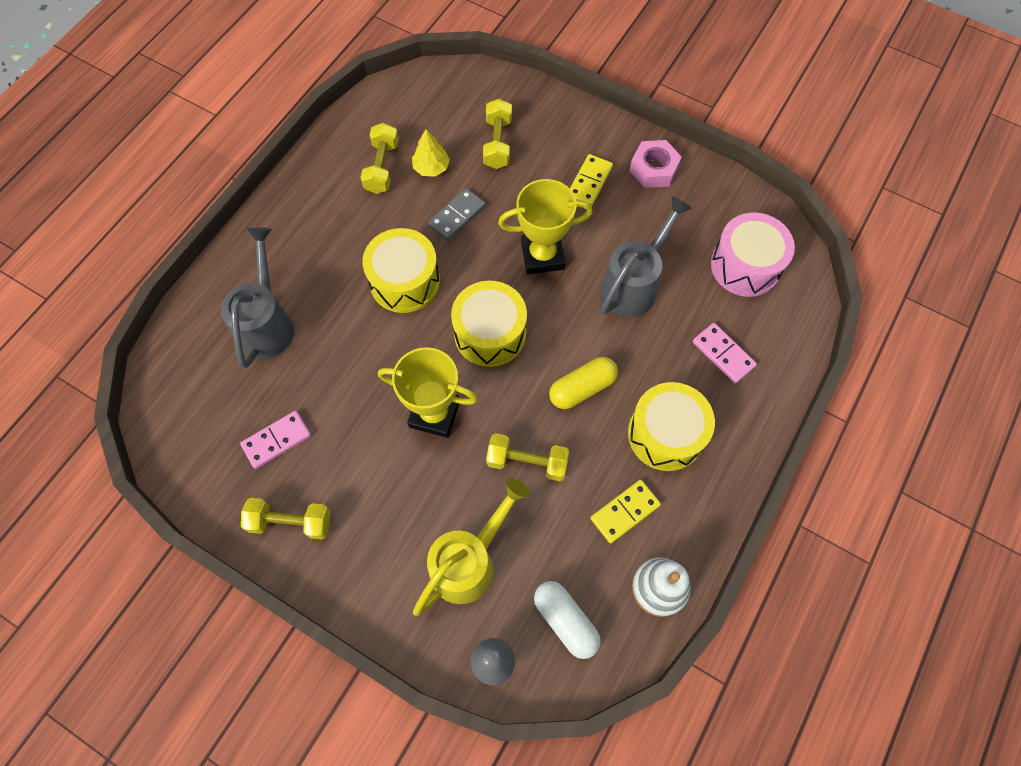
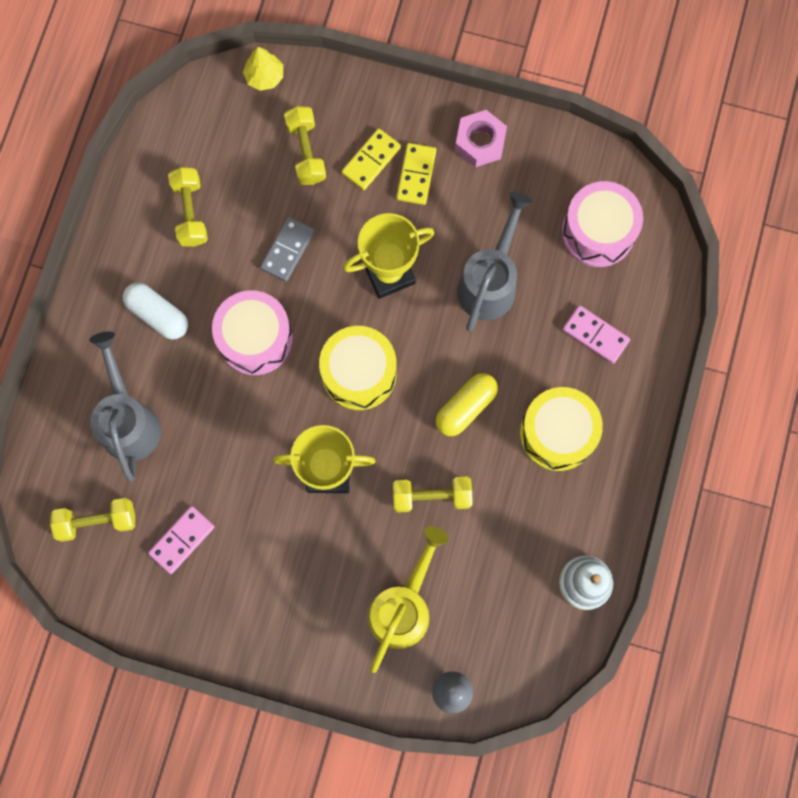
camera: 15 degrees left, 10 degrees up
(290, 522) = (223, 615): yellow dumbbell -> yellow dumbbell (97, 521)
(404, 281) = (255, 339): yellow drum -> pink drum
(431, 167) = (243, 200): yellow tree -> yellow tree (264, 76)
(565, 621) = (506, 636): white capsule -> white capsule (158, 315)
(625, 512) = (536, 520): yellow domino -> yellow domino (371, 160)

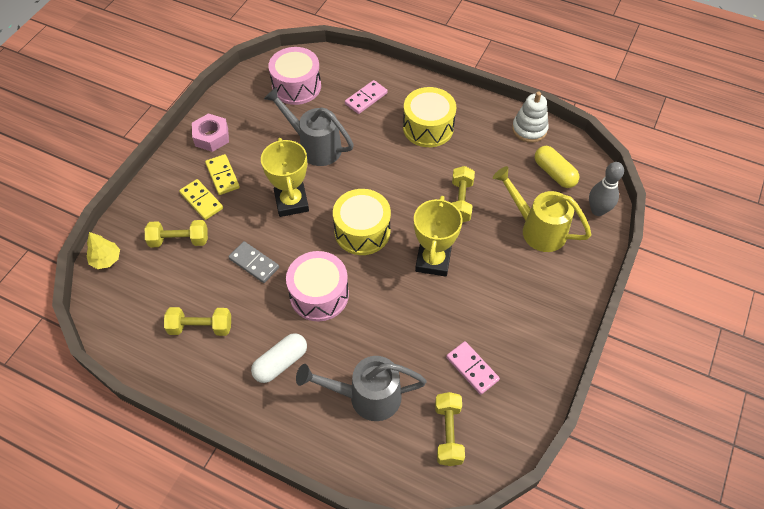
camera: 80 degrees left, 20 degrees down
(416, 175) = (222, 176): yellow domino -> yellow domino turned 45 degrees clockwise
(465, 407) = (400, 173): yellow capsule -> yellow capsule (554, 173)

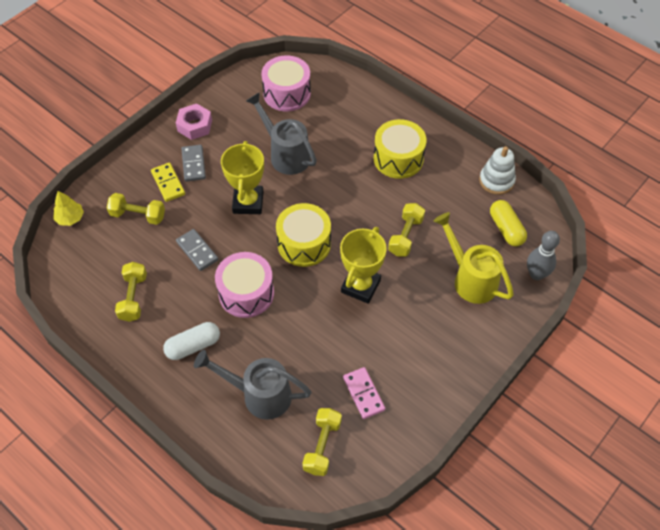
camera: 15 degrees right, 0 degrees up
(200, 327) = (133, 297): yellow dumbbell -> yellow dumbbell turned 75 degrees clockwise
(222, 176) = (193, 164): yellow domino -> grey domino
(366, 98) = (348, 118): pink domino -> none

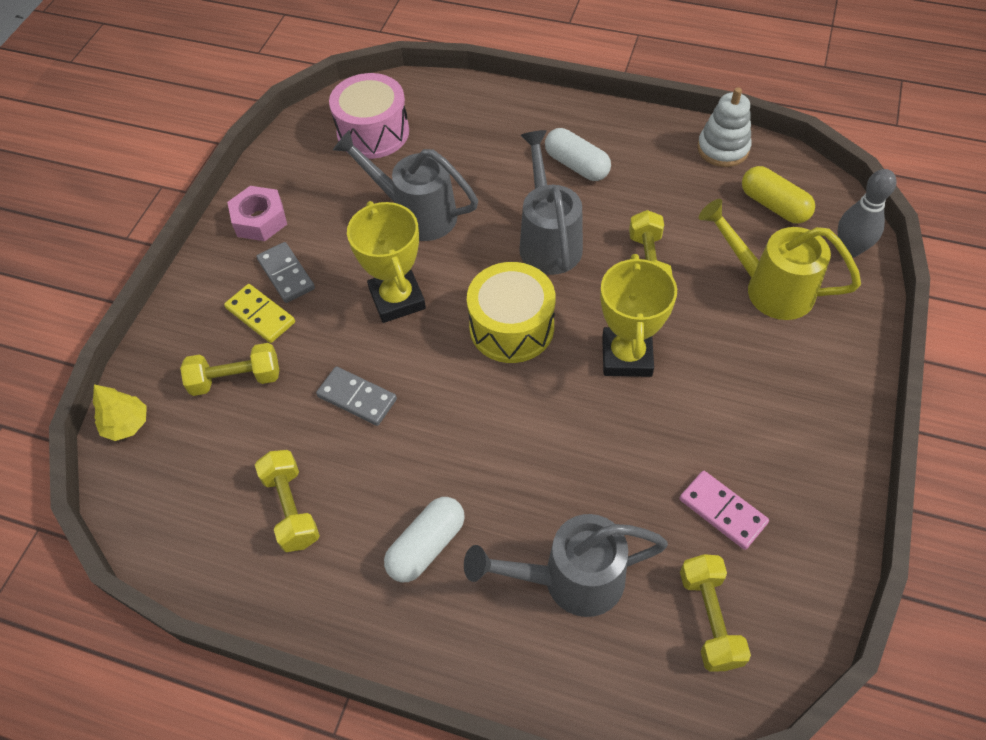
camera: 20 degrees left, 0 degrees up
(246, 293) = (465, 431): pink drum -> none
(354, 200) = (548, 241): none -> grey watering can
(398, 158) = (576, 165): yellow drum -> white capsule

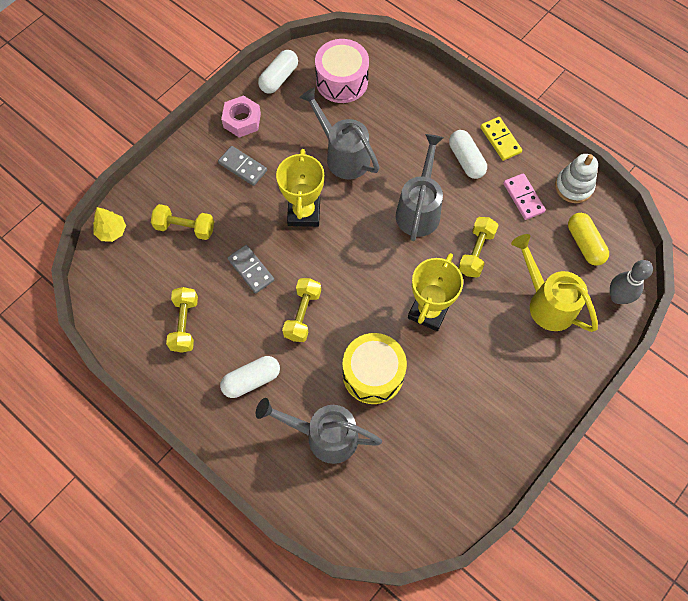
camera: 20 degrees right, 10 degrees up
(260, 315) = (216, 190): yellow domino -> yellow domino (500, 140)
(286, 274) = (242, 167): grey domino -> grey domino turned 45 degrees counterclockwise
(288, 156) = (279, 78): none -> white capsule
(511, 327) = (366, 261): yellow drum -> yellow drum (373, 374)
(709, 618) = (392, 493): yellow dumbbell -> yellow dumbbell (302, 314)
(722, 511) = (434, 434): pink domino -> pink domino (523, 198)

